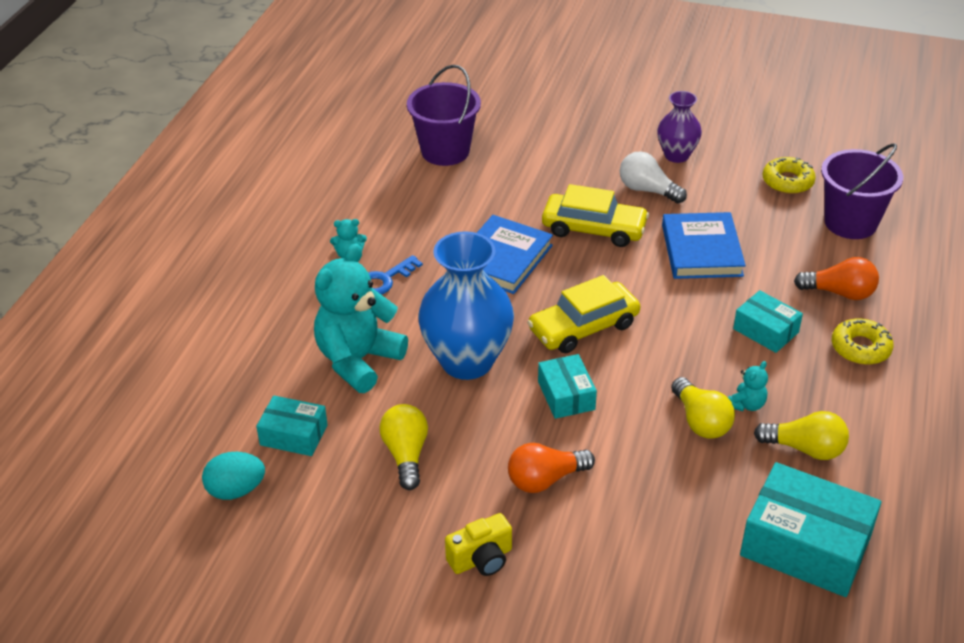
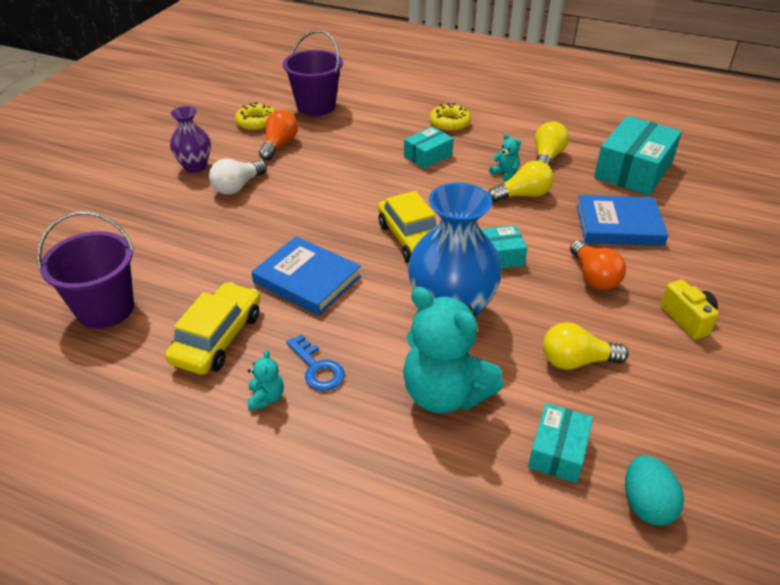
camera: 85 degrees left, 0 degrees up
(594, 229) = (281, 221): yellow car -> yellow car (218, 338)
(701, 250) = (328, 170): blue book -> blue book (619, 225)
(839, 293) = (392, 122): orange light bulb -> orange light bulb (279, 145)

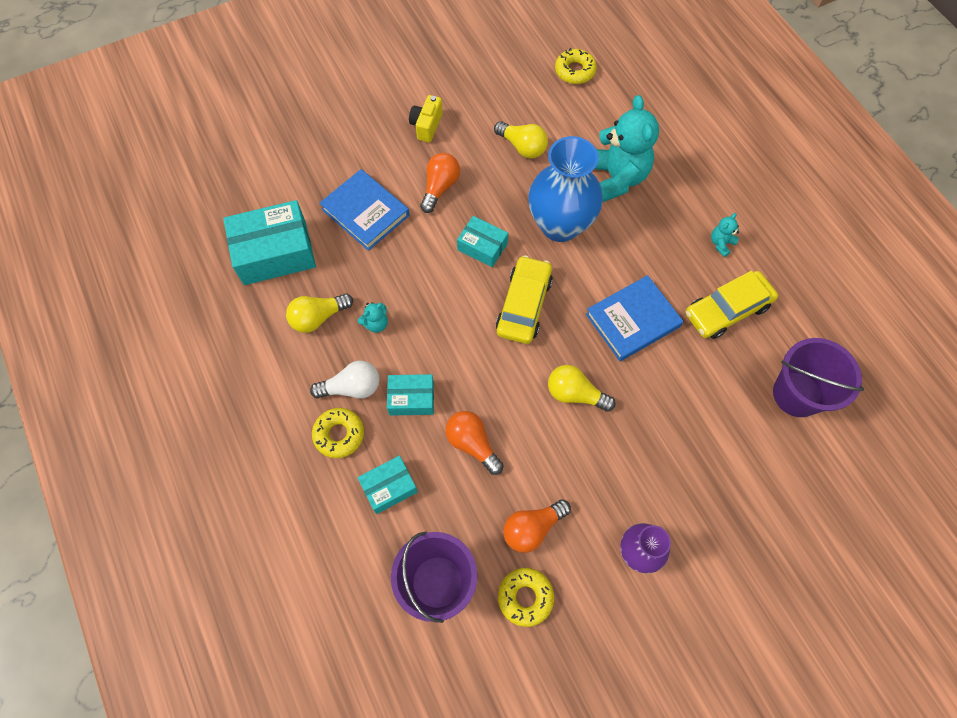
camera: 140 degrees left, 25 degrees up
(237, 187) = (616, 482): white light bulb -> white light bulb (352, 387)
(307, 279) = (632, 320): blue book -> blue book turned 75 degrees clockwise
(317, 368) = (677, 243): blue key -> none
(360, 157) = (472, 444): none -> orange light bulb
(505, 174) = (376, 324): turquoise teddy bear -> turquoise teddy bear turned 120 degrees counterclockwise
(523, 195) = (392, 290): yellow light bulb -> yellow light bulb (575, 394)
(558, 451) = (588, 114): turquoise box -> turquoise box (389, 487)
(646, 504) = (575, 71): turquoise egg -> yellow donut

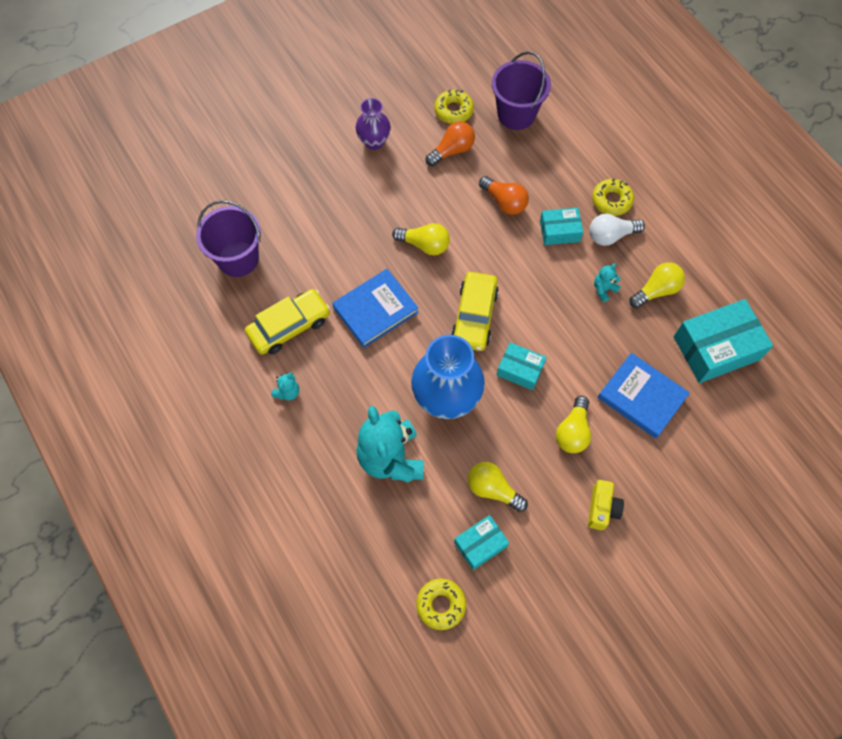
camera: 175 degrees right, 0 degrees up
(389, 487) = (563, 168): turquoise box -> turquoise box (480, 544)
(440, 187) = (573, 432): orange light bulb -> yellow light bulb

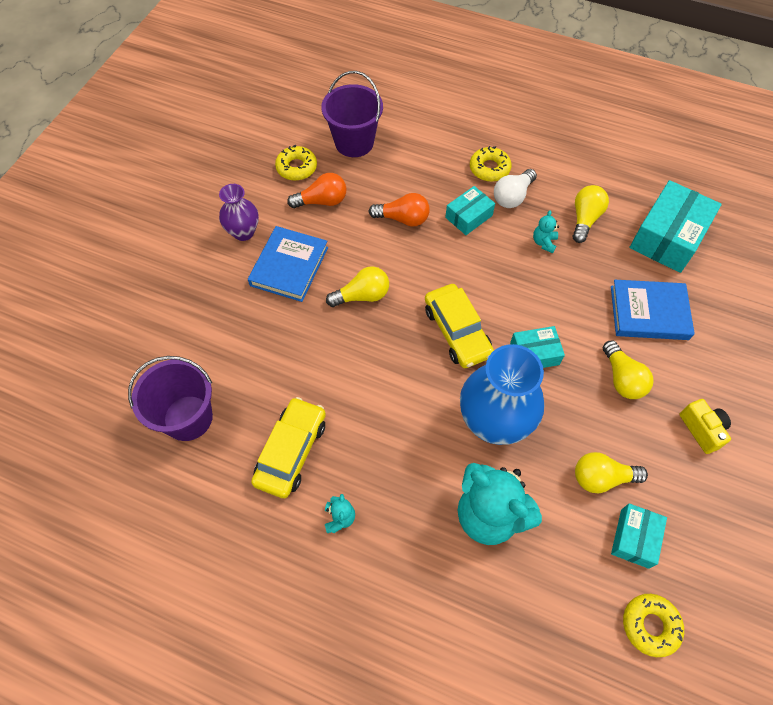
camera: 35 degrees left, 5 degrees down
(375, 310) = (363, 382): blue book -> blue book (289, 266)
(452, 150) = (322, 201): orange light bulb -> orange light bulb turned 60 degrees clockwise

